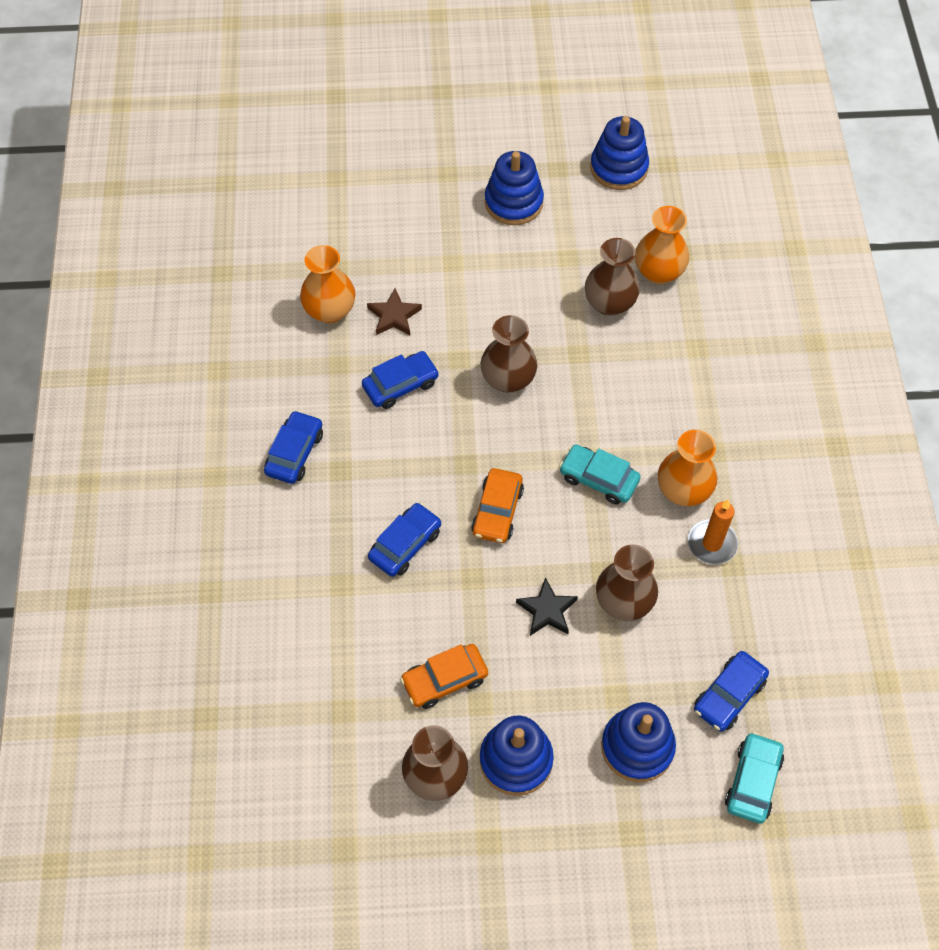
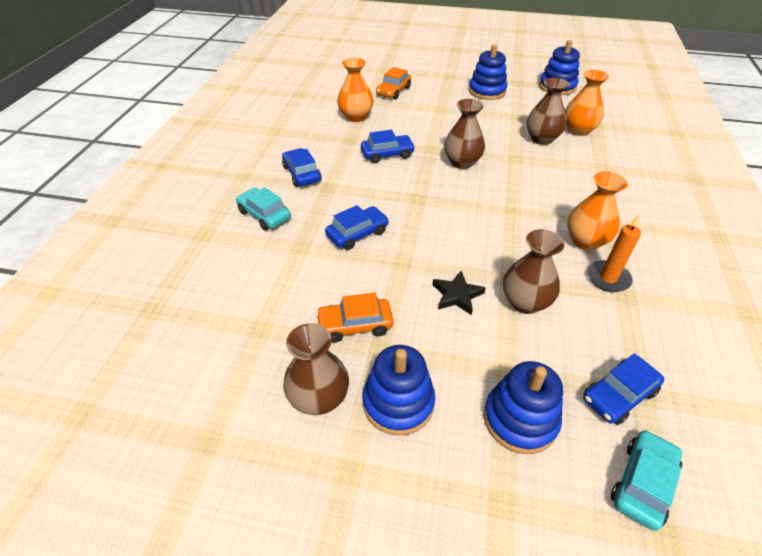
camera: 15 degrees right, 15 degrees down
(294, 453) = (302, 174): blue car -> blue car turned 60 degrees counterclockwise
(394, 316) = (395, 124): brown star -> none
(497, 511) = (434, 227): orange car -> orange car (393, 91)
(598, 479) = (517, 223): turquoise car -> turquoise car (264, 215)

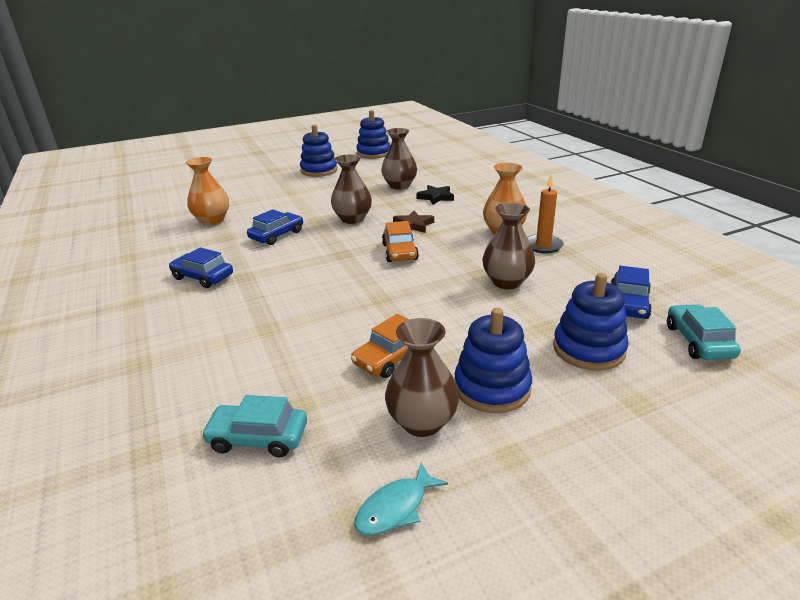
camera: 35 degrees left, 15 degrees down
(237, 454) = (395, 508): none -> turquoise fish
(264, 215) = (197, 321): turquoise car -> turquoise car (258, 438)
(357, 234) = (315, 297): blue car -> none
(393, 91) = (230, 193): orange car -> orange car (400, 252)
(457, 295) = (452, 300): black star -> black star (436, 197)
(507, 193) = (413, 225): none -> brown star
(578, 130) = (421, 173): orange vase -> none

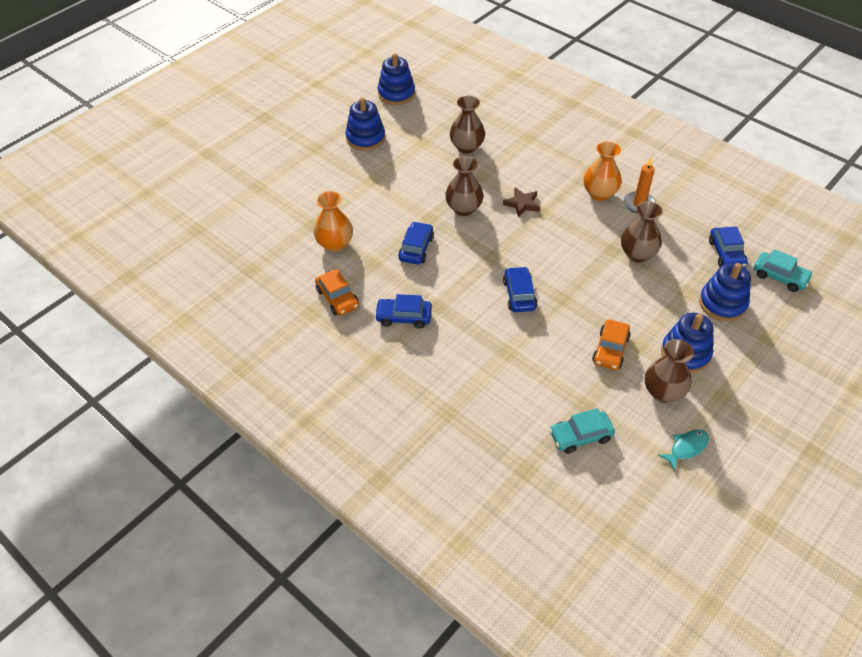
camera: 25 degrees left, 20 degrees up
(336, 286) = (519, 295): none -> blue car
(395, 508) = (686, 448): turquoise fish -> turquoise fish turned 150 degrees counterclockwise
(400, 252) = (537, 241): orange car -> orange car (338, 298)
(436, 197) = (512, 158): black star -> none
(698, 341) = (780, 276): turquoise car -> turquoise car turned 150 degrees clockwise

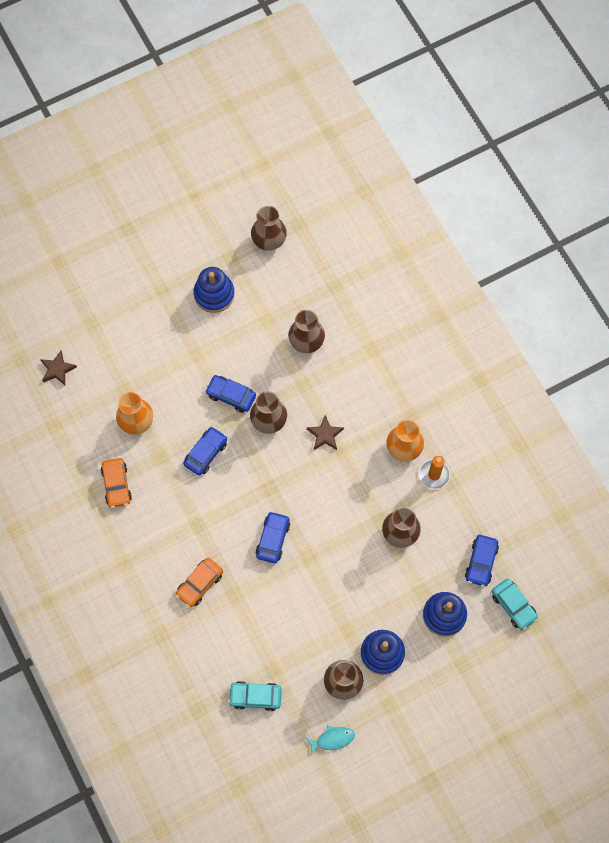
camera: 20 degrees right, 20 degrees up
(237, 227) = (57, 369): none -> brown star
(396, 94) = (269, 240): blue stacking toy -> brown vase
(403, 317) = (164, 526): blue car -> blue car (231, 396)
(610, 350) = (321, 625): orange car -> orange car (200, 584)

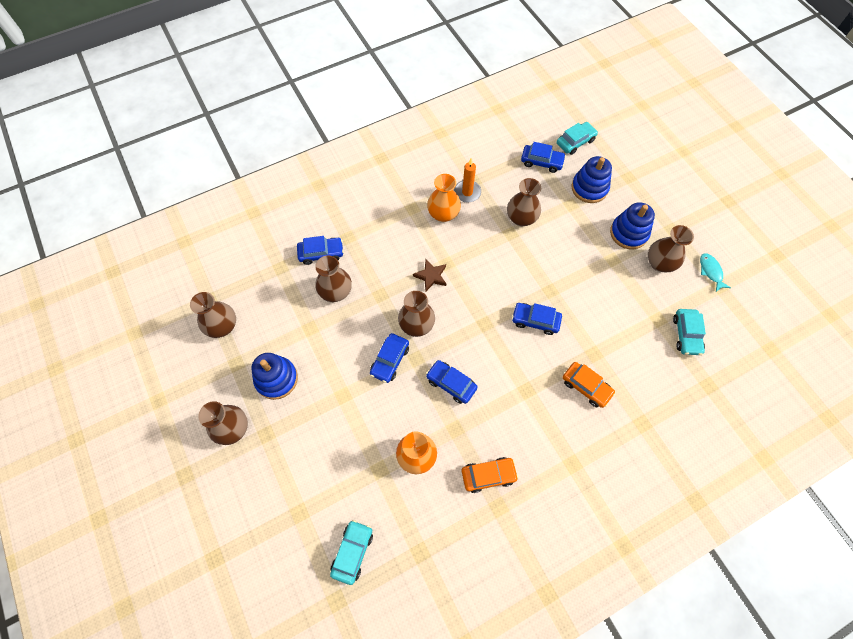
camera: 90 degrees left, 5 degrees down
(57, 369) = (352, 552): brown star -> turquoise car
(167, 262) = (233, 428): none -> brown vase
(352, 324) = (321, 253): none -> blue car

